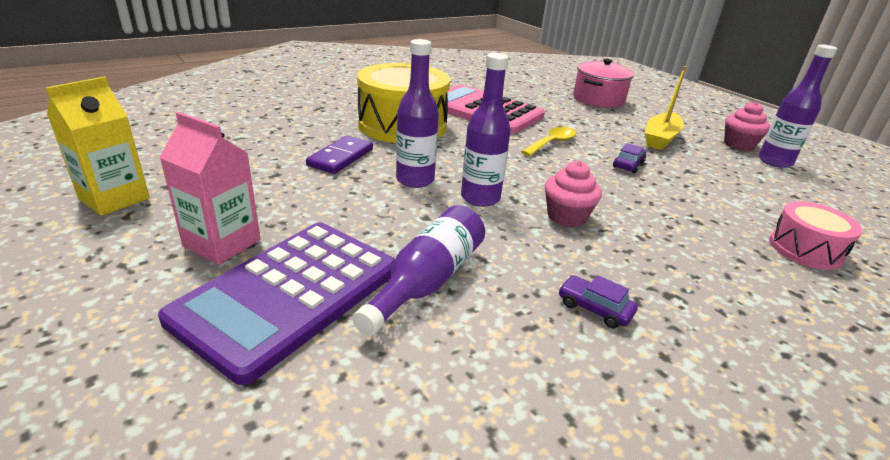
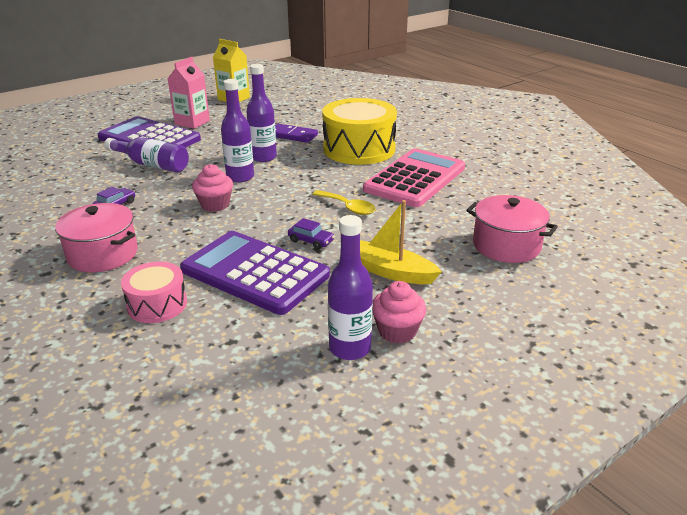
camera: 90 degrees right, 0 degrees up
(704, 194) = (255, 272): none -> purple calculator
(741, 303) = (103, 254): none -> pink pot

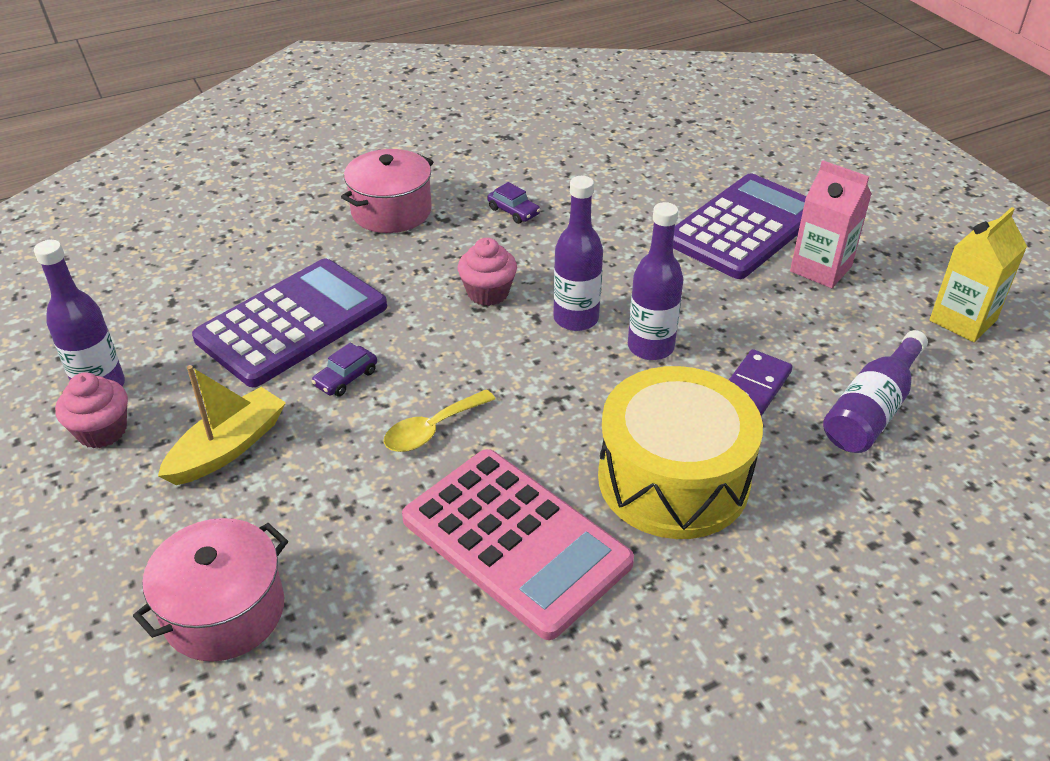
camera: 100 degrees right, 10 degrees up
(151, 165) = (639, 234): purple bottle -> purple bottle (872, 410)
(157, 304) = (267, 252): pink drum -> none

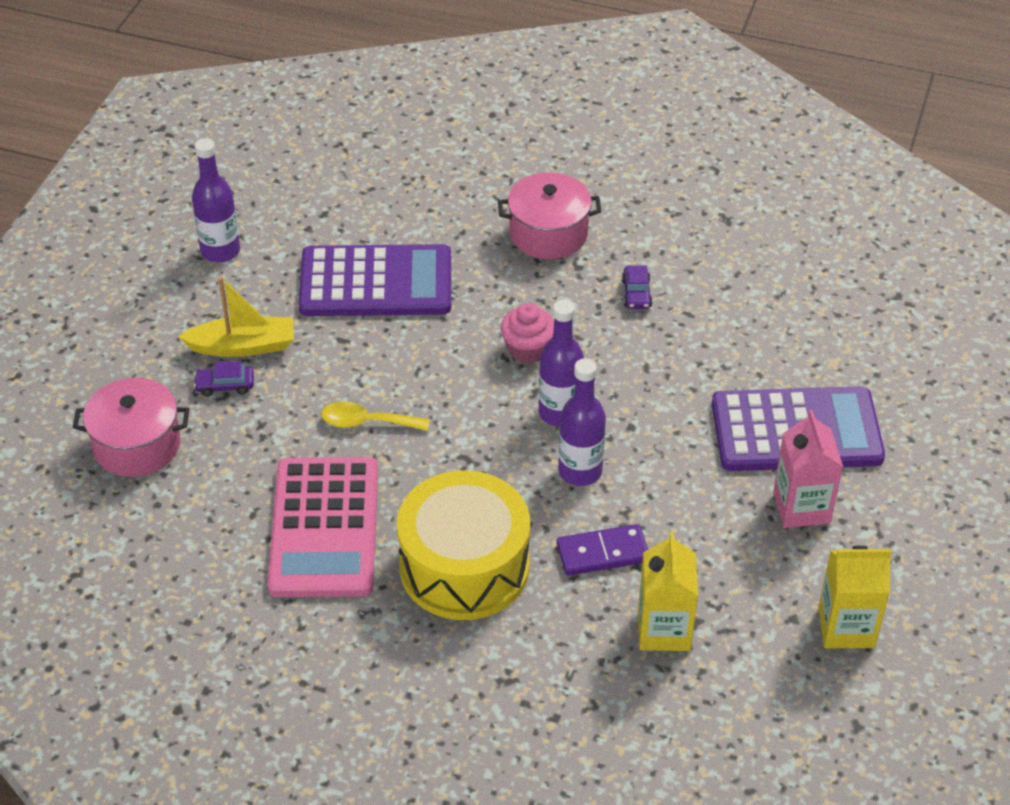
camera: 45 degrees right, 5 degrees up
(102, 431) = (191, 284): pink cupcake -> none
(346, 378) = (360, 348): purple car -> purple car (225, 385)
(872, 410) = (664, 630): purple bottle -> yellow carton

